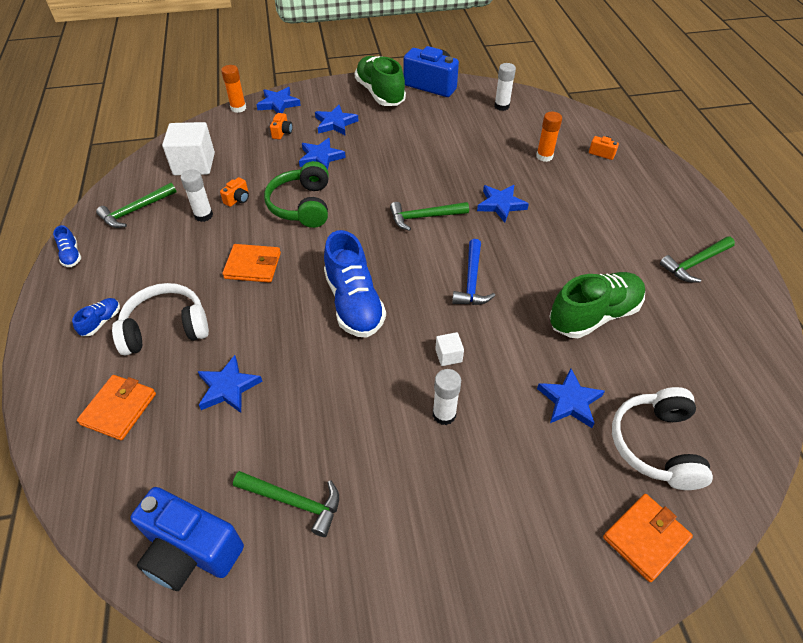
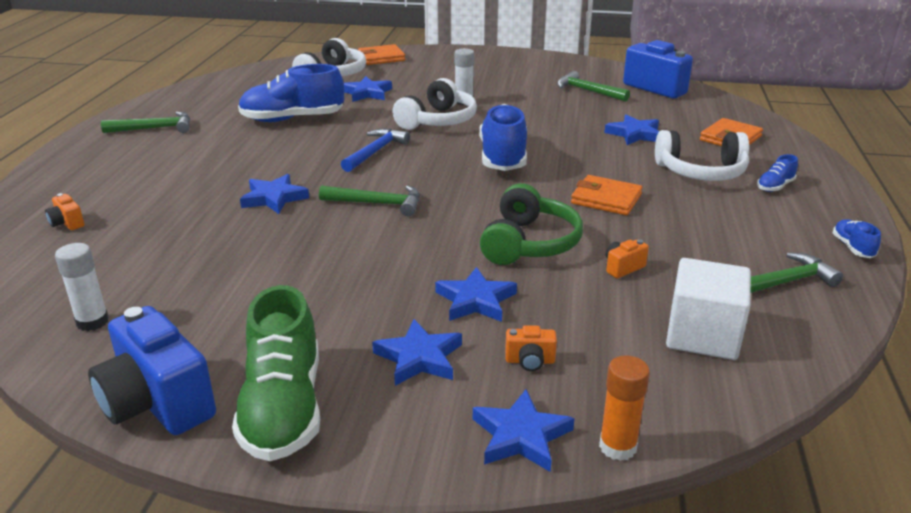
camera: 160 degrees left, 20 degrees down
(203, 215) = (674, 258): white glue stick -> none
(282, 133) = (530, 361): orange camera -> orange camera turned 120 degrees counterclockwise
(448, 355) = (437, 121): white cube -> white headphones
(544, 156) = (146, 234): orange glue stick -> none
(594, 315) = (292, 119): green shoe -> blue shoe

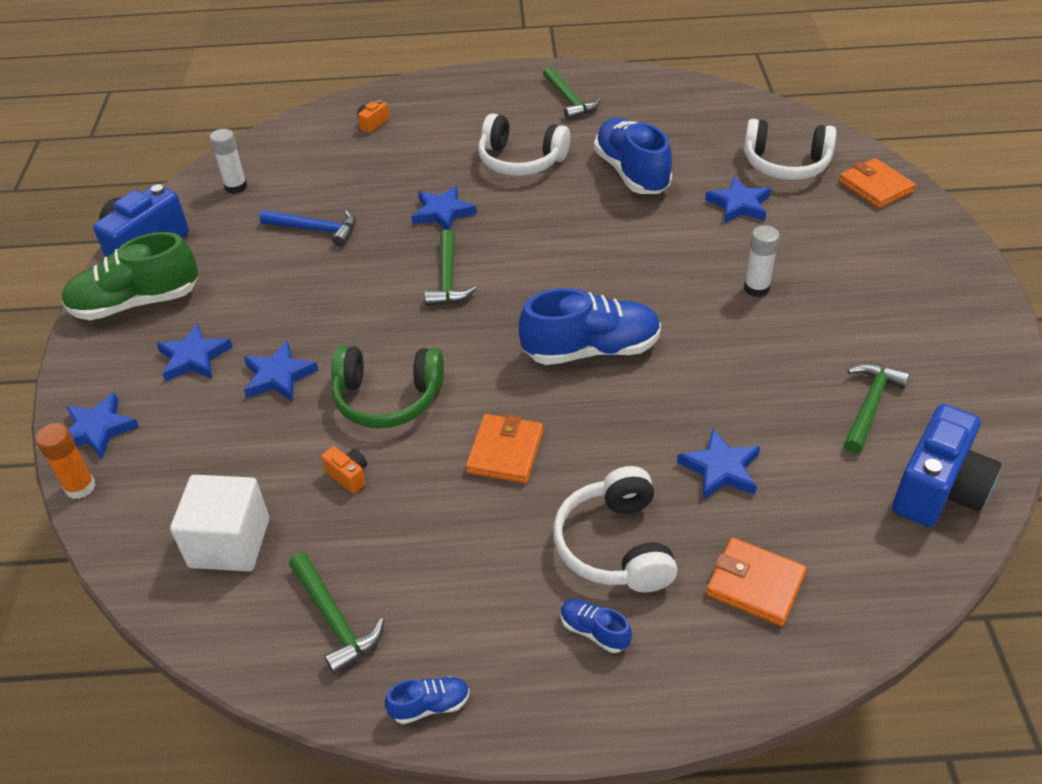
camera: 80 degrees right, 15 degrees up
(375, 152) = (568, 249): blue hammer -> blue hammer (315, 229)
(437, 121) = (679, 278): white headphones -> white headphones (521, 160)
(530, 361) = (189, 423): orange camera -> none

